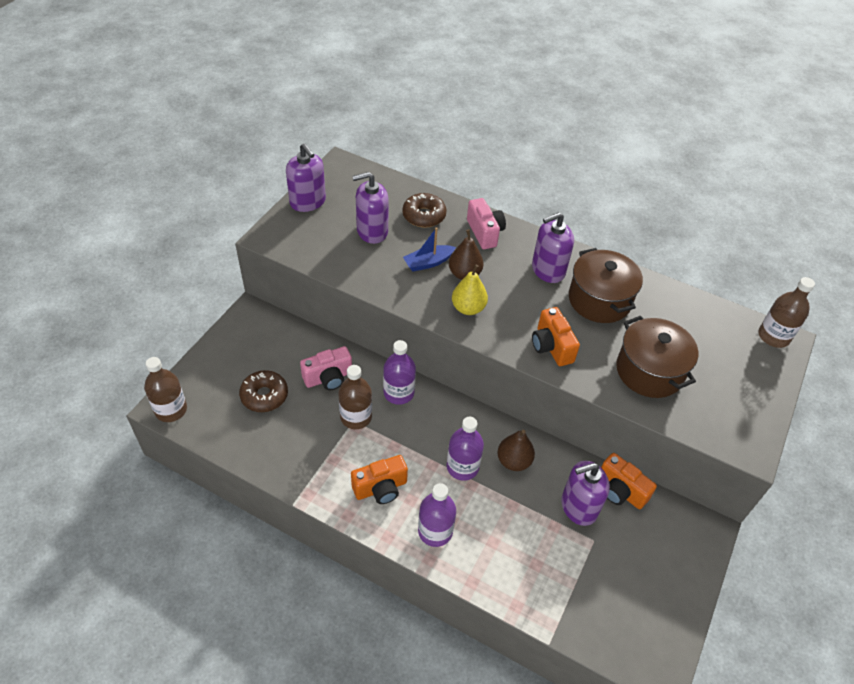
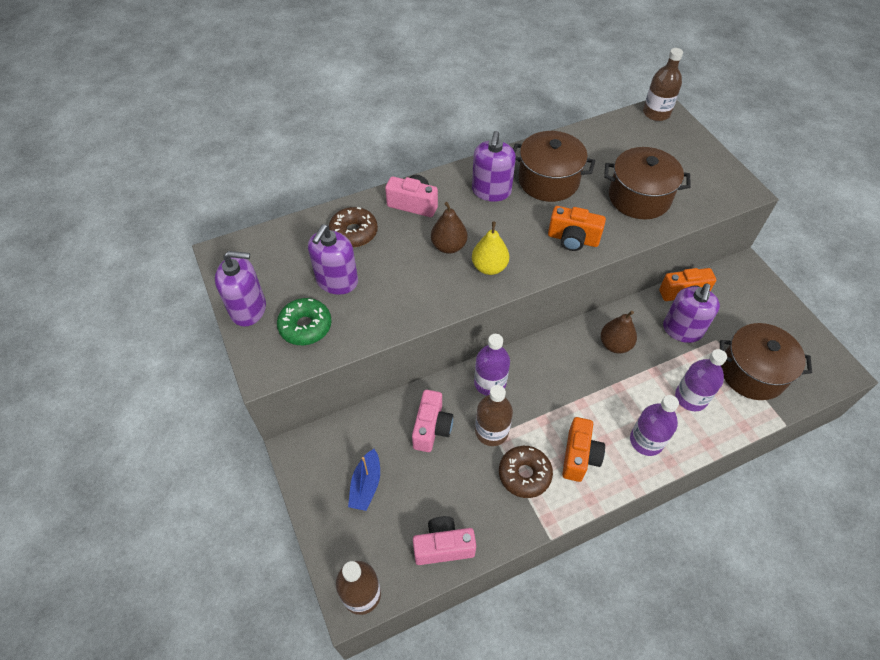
camera: 50 degrees left, 5 degrees up
(238, 438) = (443, 546): none -> pink camera
(264, 395) = (410, 495): brown donut -> brown donut (524, 474)
(319, 237) = (305, 326): none -> green donut
(428, 263) = (413, 263): blue boat -> blue boat (366, 485)
(462, 467) = (597, 383): purple bottle -> purple bottle (691, 397)
(583, 588) = (752, 372): none -> brown pot

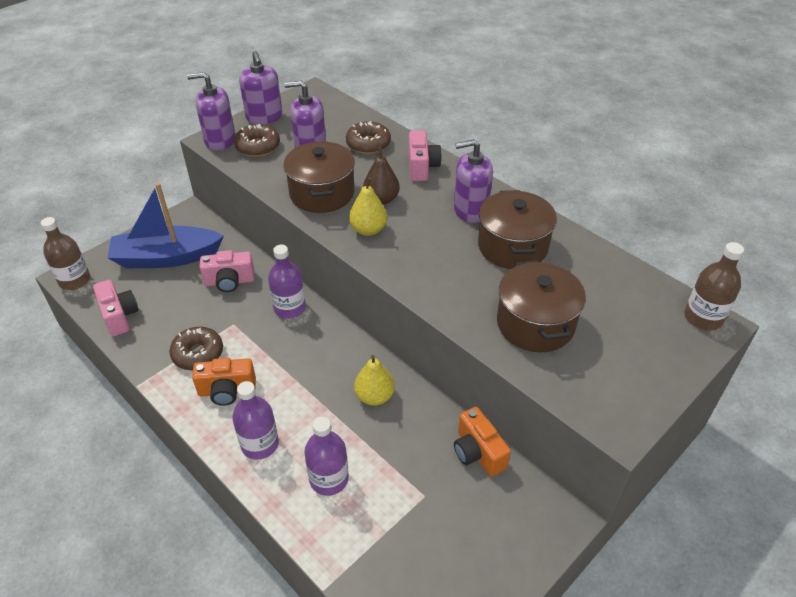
camera: 70 degrees right, 10 degrees down
(305, 326) = (258, 147): green donut -> brown donut
(366, 485) = (166, 258): blue boat -> blue boat, size x2.03
(491, 431) = (237, 321): brown bottle -> none
(573, 239) = (437, 280): orange camera -> none
(615, 344) = (374, 396): brown pear -> yellow pear
(682, 330) = (423, 457): purple soap dispenser -> purple soap dispenser (220, 140)
(752, 372) = (389, 542): brown pot -> brown pot (322, 193)

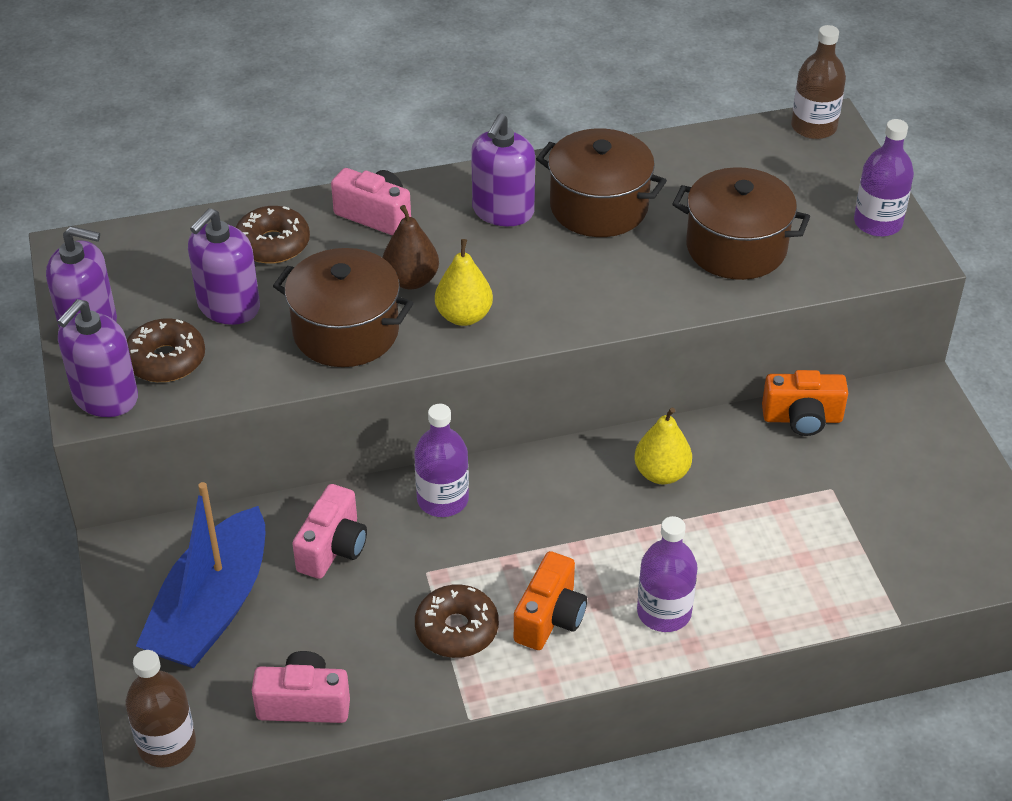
camera: 60 degrees left, 0 degrees up
(329, 479) = (758, 563): purple bottle -> purple bottle (877, 223)

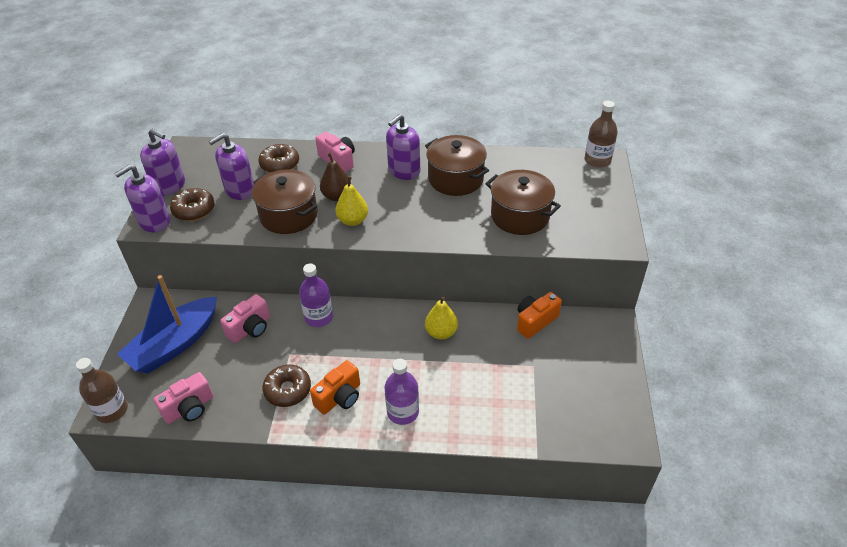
camera: 20 degrees right, 0 degrees up
(304, 703) = (189, 408): pink camera -> pink camera turned 120 degrees clockwise
(802, 418) = (535, 321): orange camera -> orange camera turned 120 degrees clockwise
(877, 223) = (609, 219): purple bottle -> none

